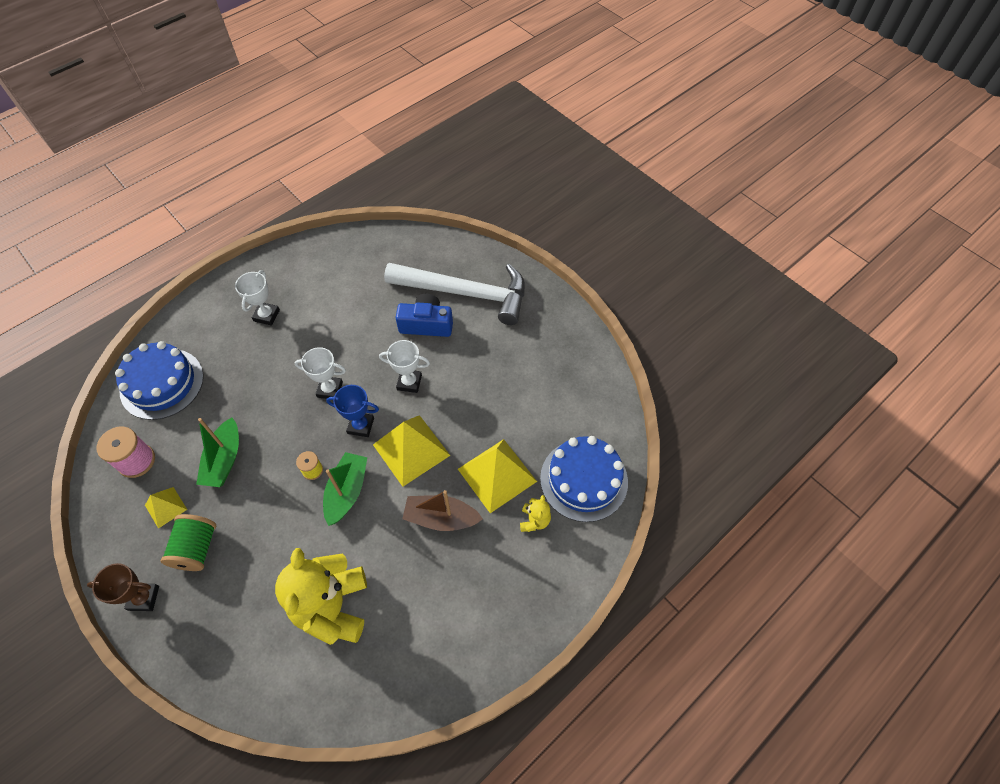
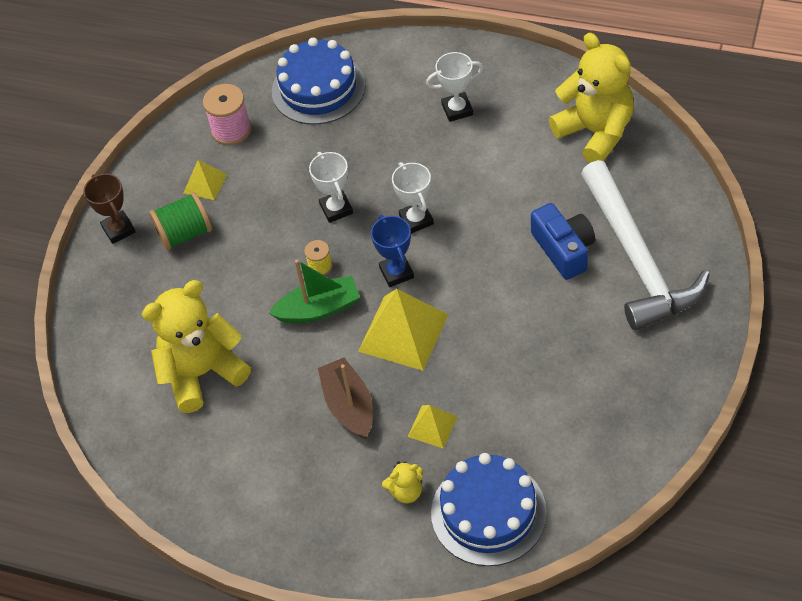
camera: 65 degrees right, 5 degrees down
(224, 460) = (279, 191): green boat -> none
(357, 258) = (595, 132): none -> yellow teddy bear
(409, 382) = (479, 281): white trophy -> white trophy (336, 209)
(497, 475) = (432, 426): yellow pyramid -> yellow pyramid, size x0.53

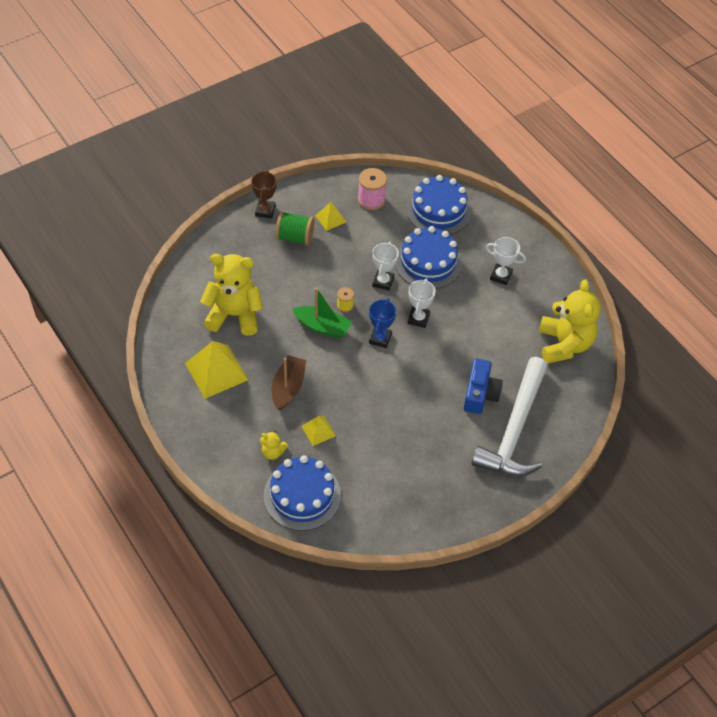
camera: 30 degrees right, 0 degrees up
(364, 152) = (428, 262): none -> blue cake
(403, 332) = (352, 372): yellow pyramid -> yellow pyramid (216, 371)

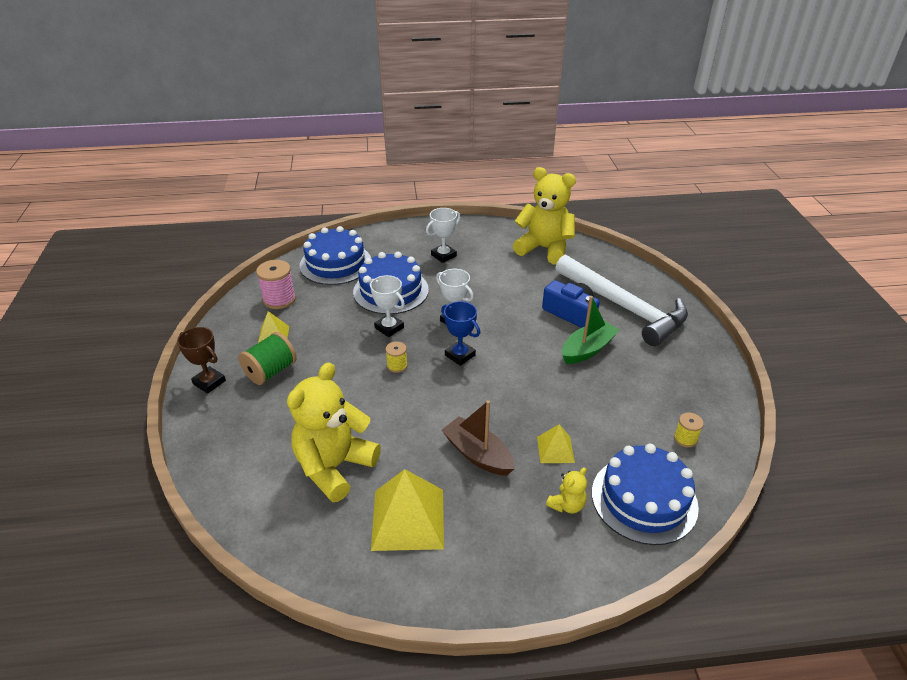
camera: 60 degrees left, 15 degrees down
(322, 327) = (412, 394): green boat -> green boat (587, 349)
(376, 509) = (685, 439): none -> yellow spool

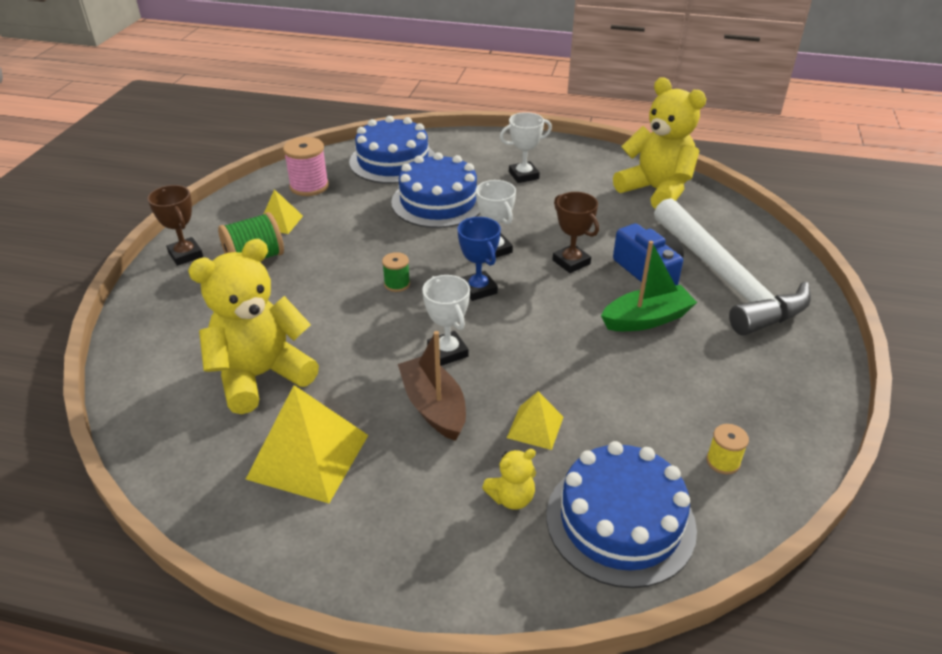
camera: 20 degrees right, 0 degrees up
(389, 328) = (412, 241): white trophy -> white trophy (447, 352)
(397, 366) = (397, 284): yellow spool -> green spool
(514, 318) = (571, 262): none -> brown trophy

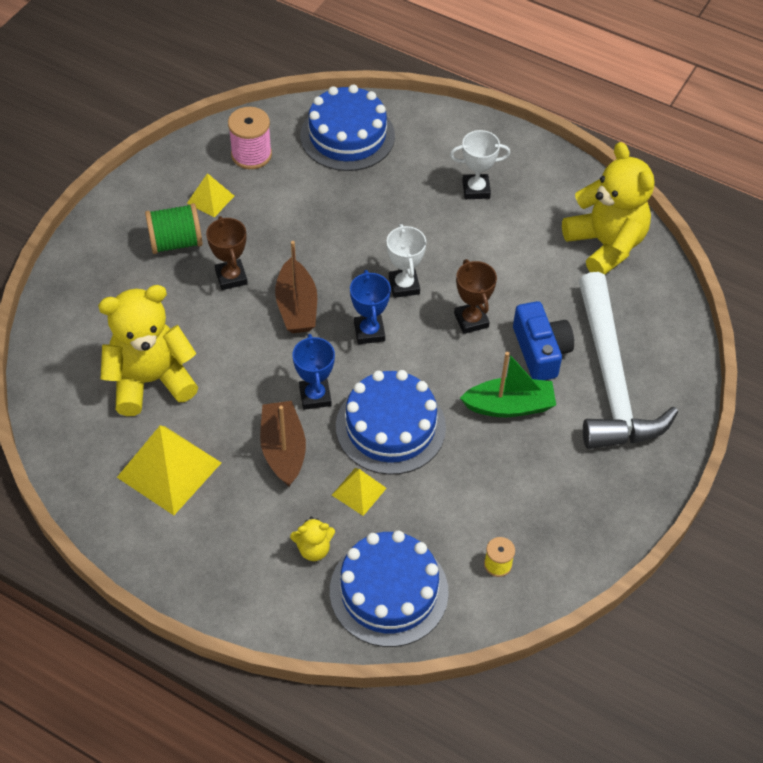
camera: 15 degrees right, 15 degrees up
(186, 255) = (114, 222): brown trophy -> brown trophy (231, 277)
(397, 284) = (296, 307): green spool -> brown boat
(438, 201) = (373, 207): blue cake -> blue cake (390, 427)
(447, 352) = (315, 396): white trophy -> blue trophy

